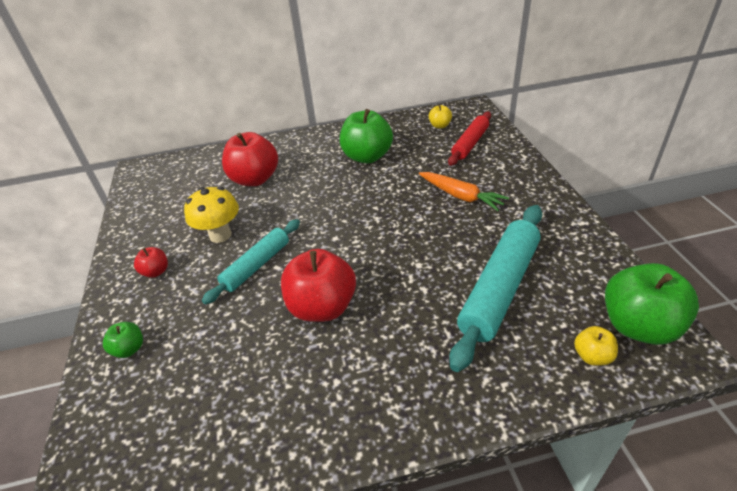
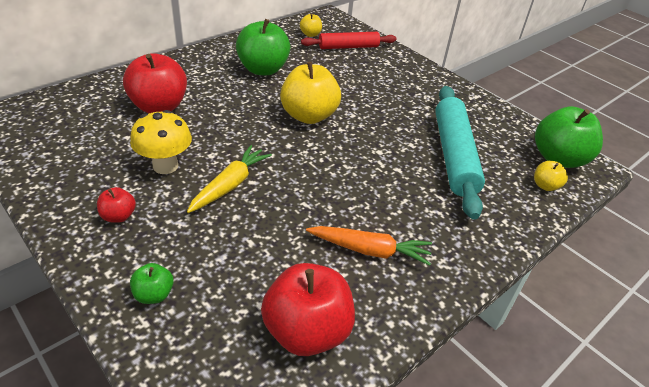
camera: 35 degrees left, 0 degrees up
(256, 265) = (230, 185): turquoise rolling pin -> yellow carrot
(322, 307) = (324, 204): red apple -> red apple (307, 331)
(375, 211) = (309, 116): none -> yellow apple
(461, 196) = (373, 91): orange carrot -> orange carrot (370, 250)
(470, 143) = (348, 47): red rolling pin -> red rolling pin turned 75 degrees clockwise

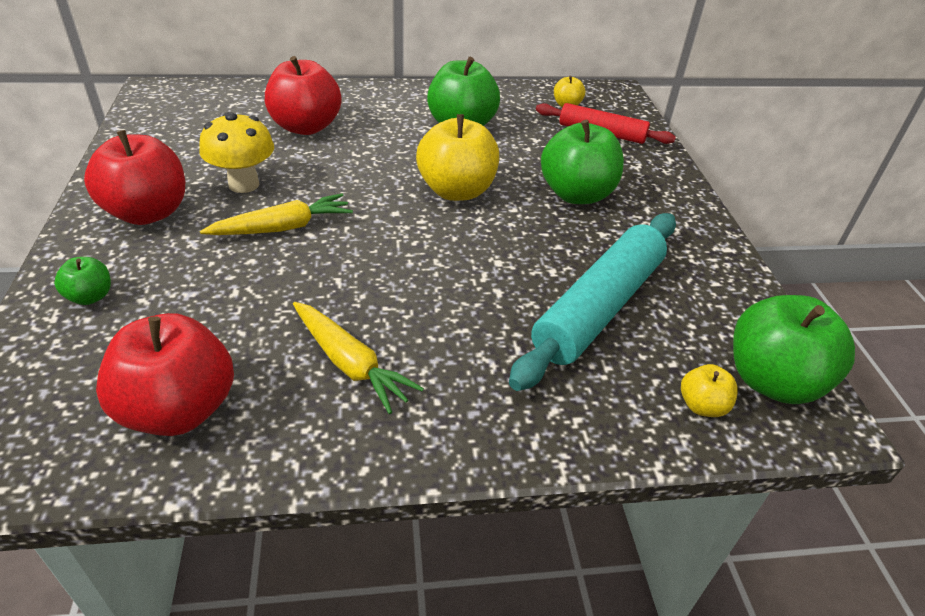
camera: 35 degrees right, 0 degrees up
(119, 216) = (148, 213): red apple -> red apple, size x2.10
(370, 250) = (350, 364): orange carrot -> yellow carrot
(376, 92) = (576, 194): none -> green apple

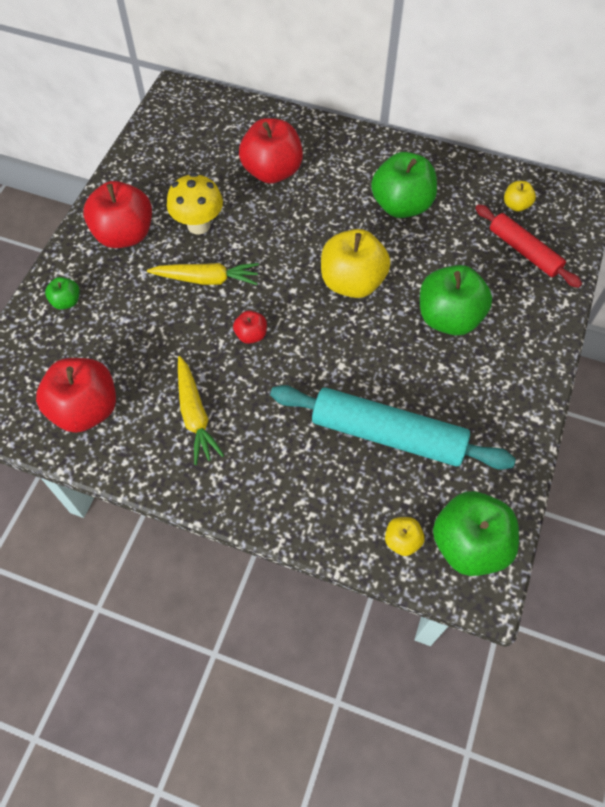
camera: 30 degrees right, 20 degrees up
(372, 263) = (251, 335): none -> red apple
(598, 307) = (387, 434): turquoise rolling pin -> turquoise rolling pin turned 45 degrees clockwise

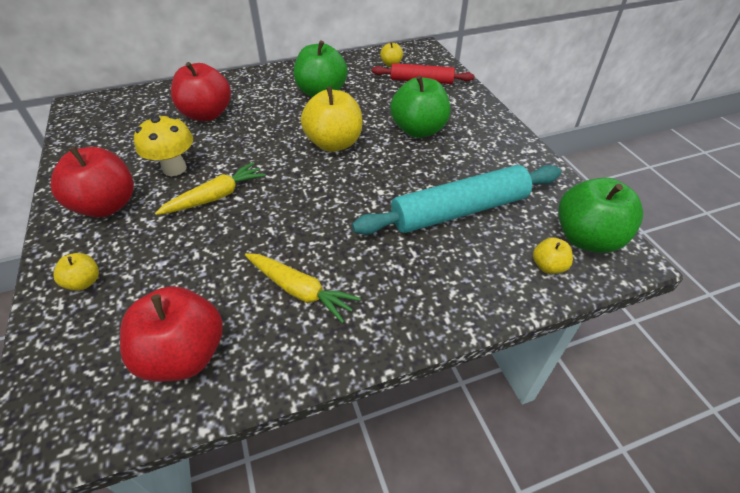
camera: 40 degrees left, 15 degrees down
(66, 301) = (84, 282): green apple -> yellow apple
(251, 335) = (291, 211): red apple -> none

